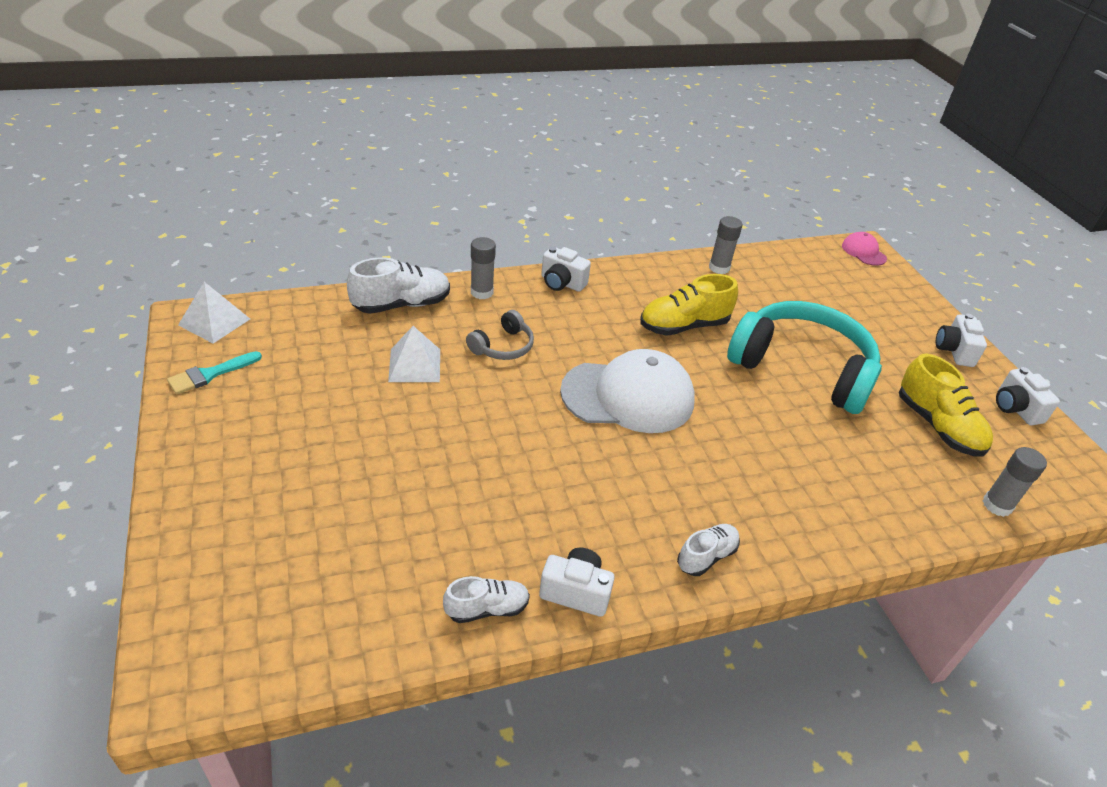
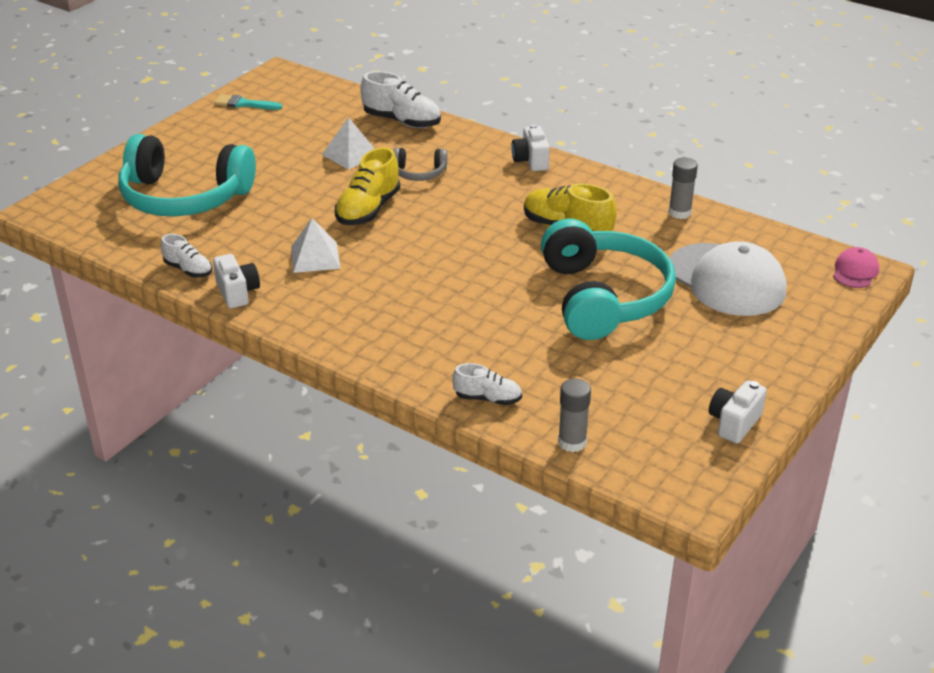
camera: 55 degrees right, 5 degrees down
(214, 322) = (287, 80): white pyramid -> white pyramid (315, 257)
(332, 526) = (184, 197): none -> turquoise headphones
(482, 292) = (464, 139): grey glue stick -> none
(628, 396) = (443, 238): white cap -> white cap (726, 280)
(706, 556) = (329, 327): white shoe -> white shoe (488, 398)
(937, 426) = (634, 386): yellow shoe -> yellow shoe (368, 210)
(954, 351) = (771, 366): white camera -> none

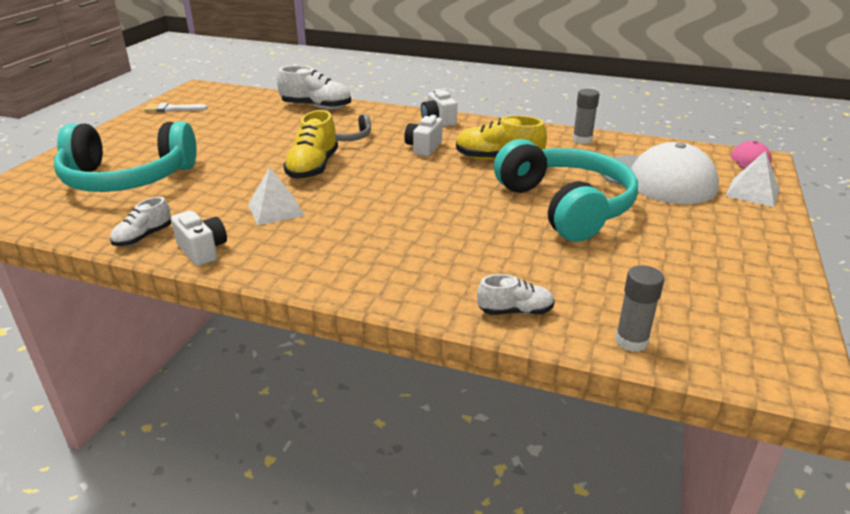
camera: 15 degrees left, 5 degrees down
(188, 270) = (143, 237): white shoe -> white shoe turned 105 degrees clockwise
(244, 104) = (172, 109): turquoise brush -> white brush
(350, 154) = (280, 132): white pyramid -> white pyramid (752, 192)
(734, 423) = (769, 294): white camera -> white camera (424, 147)

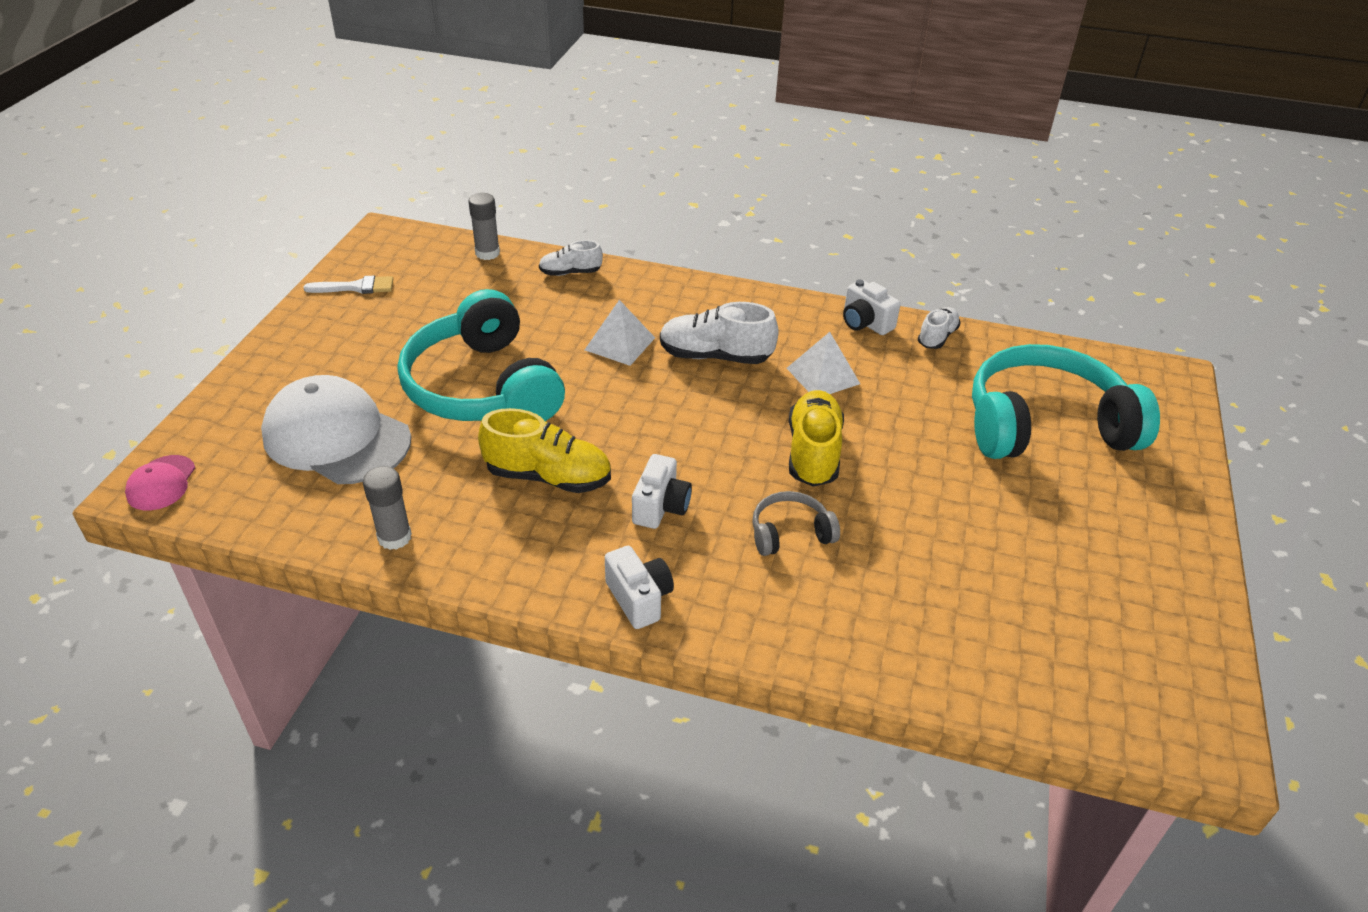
camera: 175 degrees right, 10 degrees up
(172, 109) = (1170, 630): white brush -> white brush (356, 287)
(316, 107) = (890, 649): white shoe -> white shoe (715, 356)
(752, 192) = (229, 415): white pyramid -> white pyramid (620, 343)

